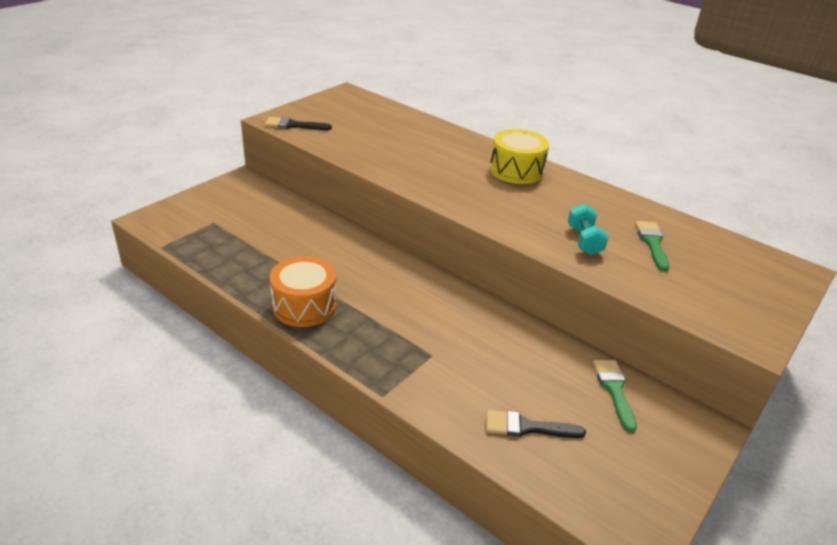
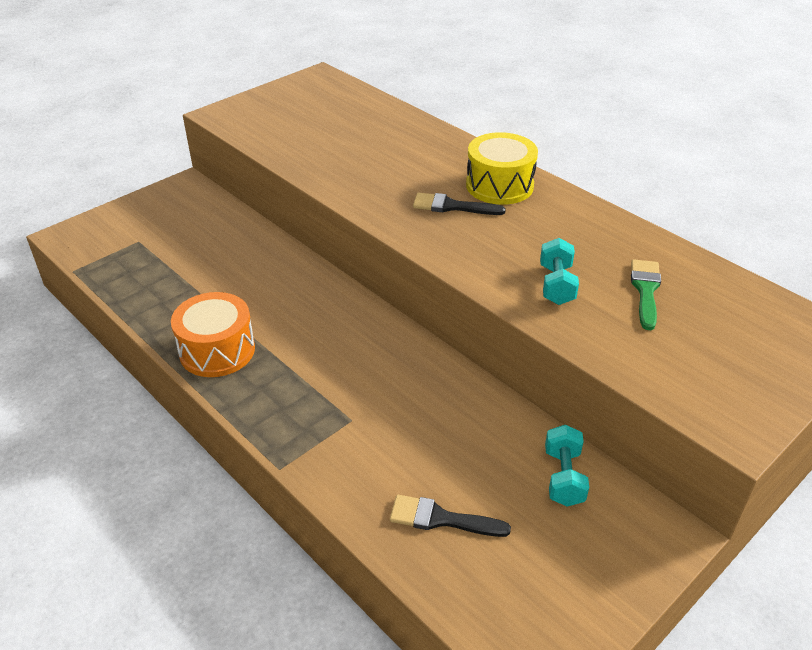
camera: 10 degrees right, 5 degrees up
(293, 125) = (242, 122): black brush -> black brush (452, 206)
(614, 390) = (563, 477): green brush -> turquoise dumbbell

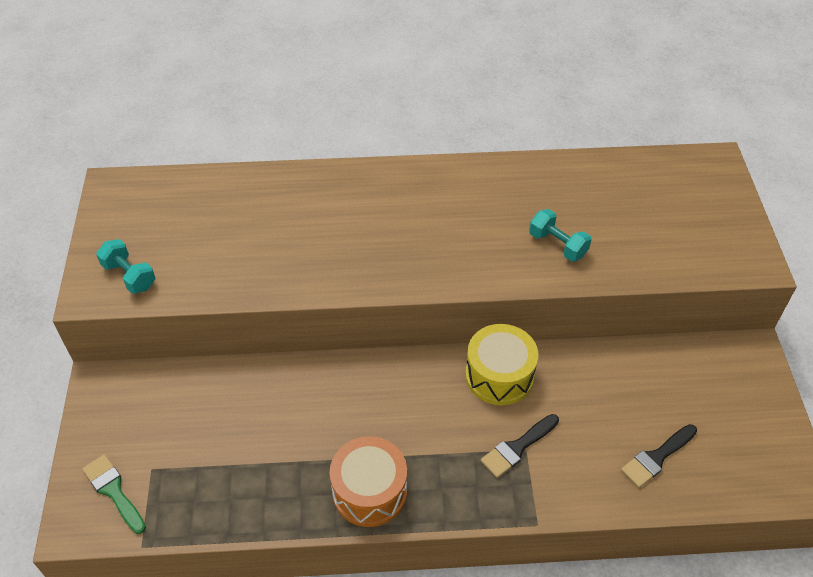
camera: 50 degrees left, 10 degrees up
(452, 206) = (411, 235): black brush -> black brush (517, 448)
(499, 185) = (414, 192): yellow drum -> yellow drum (499, 375)
(563, 477) = (672, 368): turquoise dumbbell -> turquoise dumbbell (129, 276)
(645, 290) = (603, 206): green brush -> green brush (113, 491)

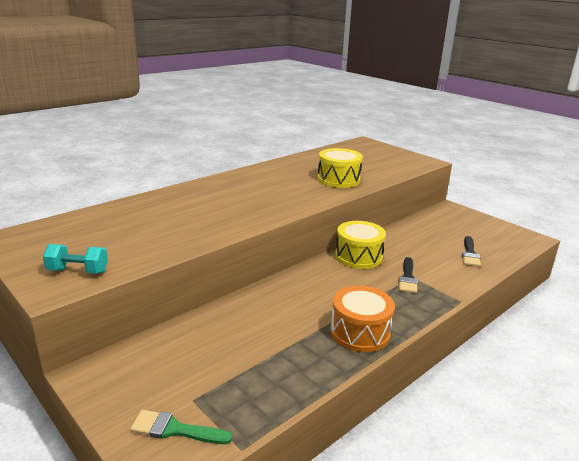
camera: 40 degrees left, 25 degrees down
(557, 245) = (338, 179): turquoise dumbbell -> yellow drum

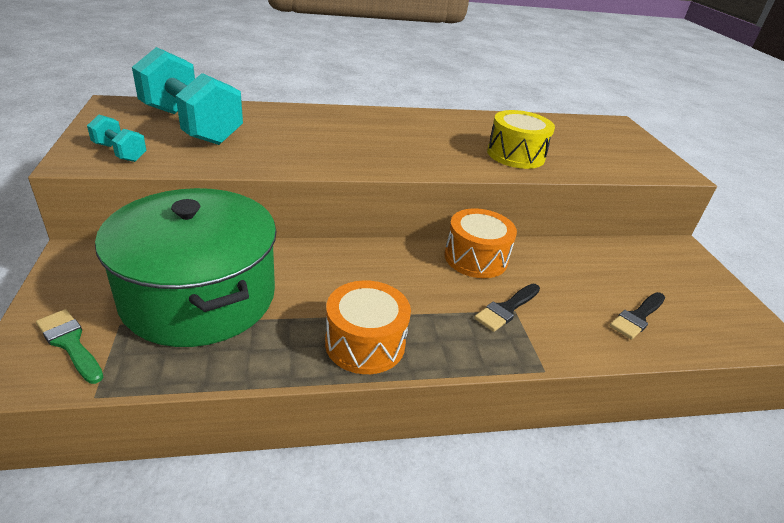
camera: 30 degrees right, 10 degrees up
(101, 232) = (191, 125): none -> turquoise dumbbell
(223, 355) = (199, 296): none -> green pot
(358, 256) = (475, 258): yellow drum -> orange drum

